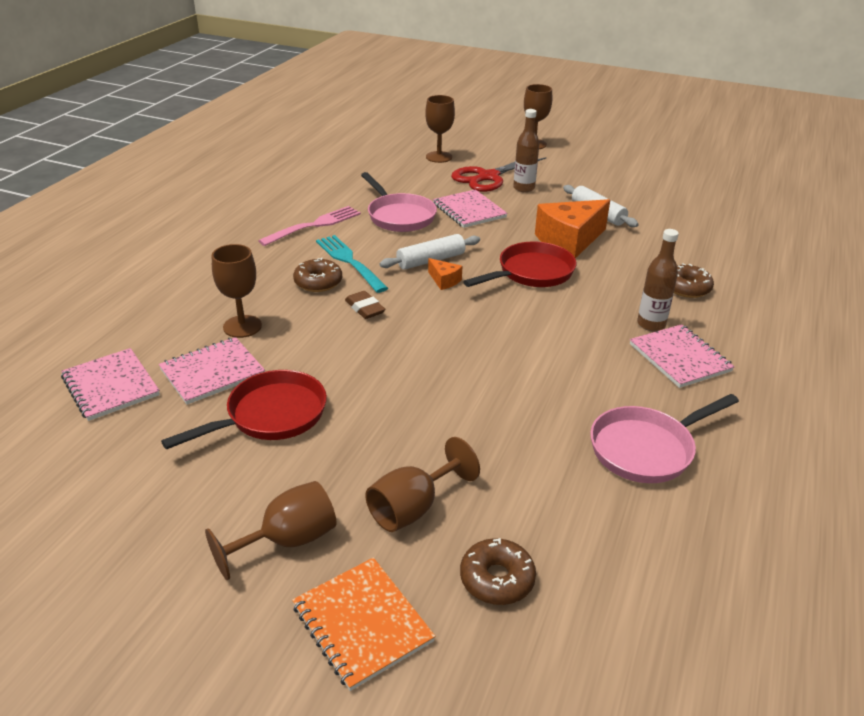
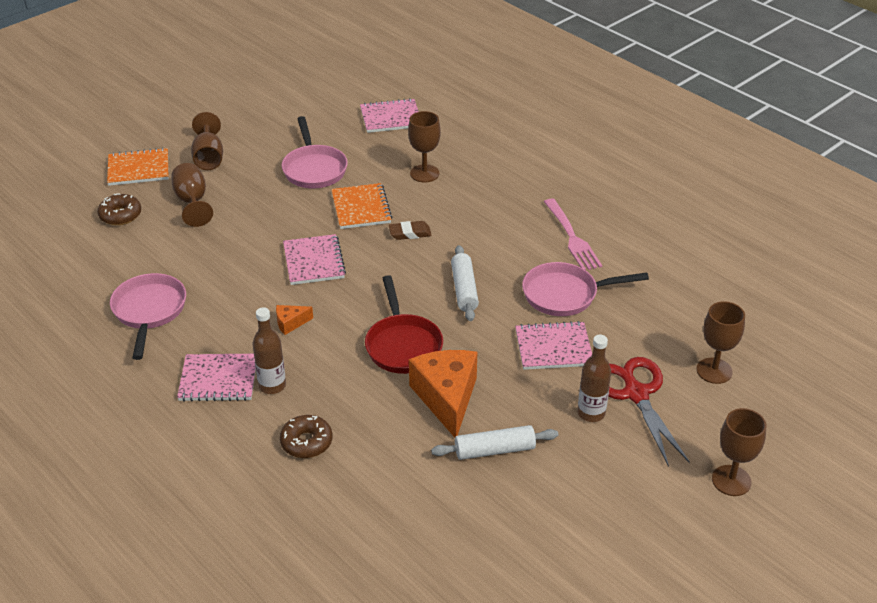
camera: 115 degrees right, 5 degrees up
(212, 372) = (377, 154): pink notebook -> pink notebook (314, 261)
(271, 415) = (314, 169): red pan -> pink pan
(318, 282) = (465, 219): brown donut -> none
(338, 352) = (361, 208): none -> orange notebook
(350, 262) = (489, 243): turquoise fork -> none
(444, 280) = (424, 287): orange cheese -> orange cheese (290, 323)

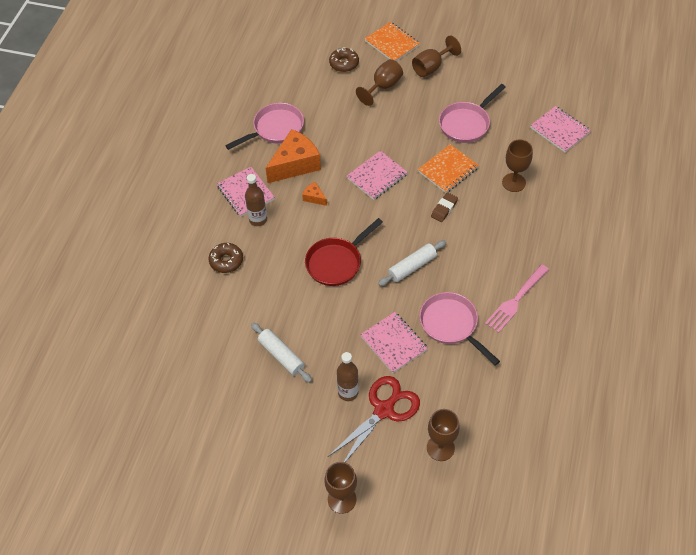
camera: 60 degrees right, 15 degrees up
(410, 233) = (444, 209): brown eraser -> brown eraser turned 75 degrees clockwise
(446, 398) = (307, 309): orange cheese -> orange cheese (295, 164)

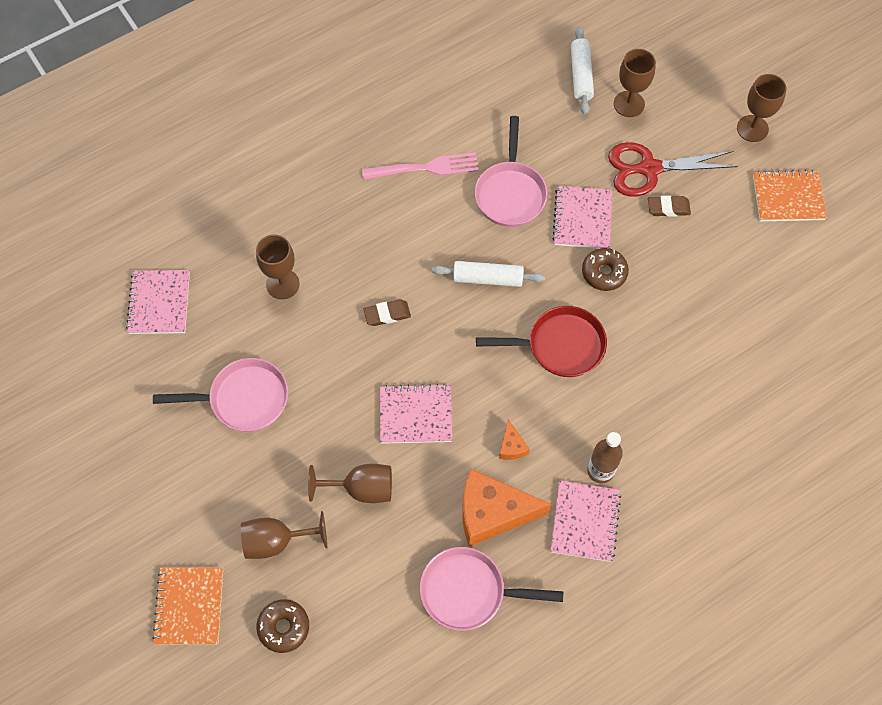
camera: 140 degrees left, 10 degrees up
(226, 261) = (678, 445): brown donut -> brown donut (604, 273)
(281, 356) = (703, 291): white rolling pin -> white rolling pin (581, 75)
(348, 392) = (668, 208): brown bottle -> brown eraser
(431, 67) = (187, 519): brown goblet -> brown goblet (361, 488)
(448, 170) = (331, 357): orange notebook -> orange notebook (788, 197)

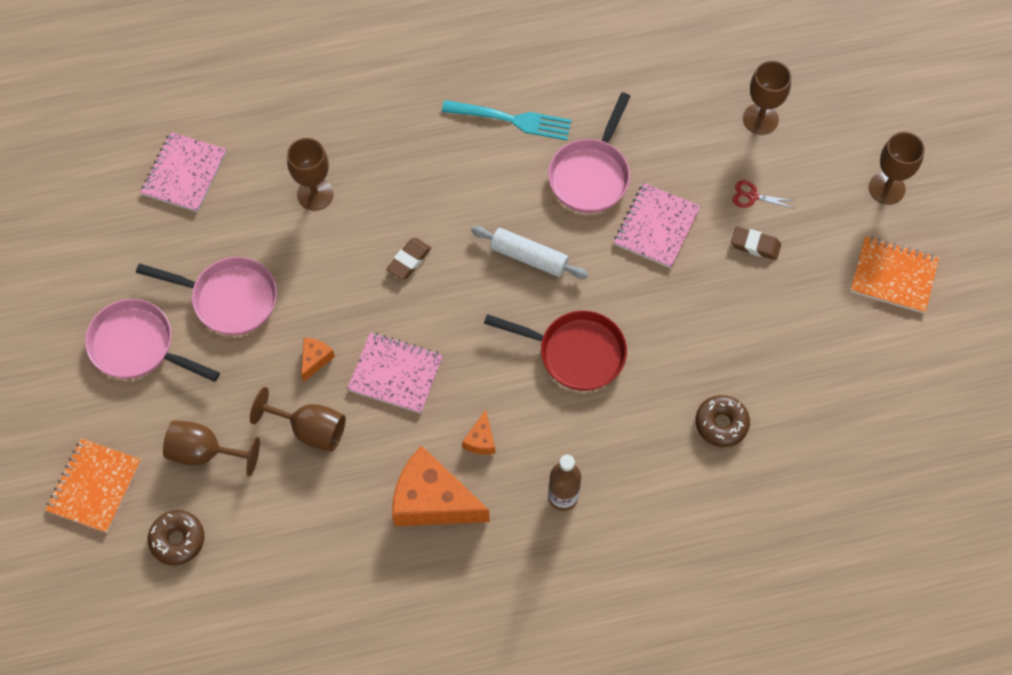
camera: 20 degrees right, 0 degrees up
(341, 426) = (315, 359): none -> orange cheese
(387, 314) = (409, 260): brown eraser -> brown eraser turned 60 degrees counterclockwise
(424, 168) = (511, 120): pink fork -> turquoise fork
(468, 591) = (375, 571): pink pan -> pink pan (137, 346)
(581, 75) = (721, 72): white rolling pin -> none
(585, 522) = (524, 543): pink notebook -> none
(604, 273) = (655, 292): brown donut -> brown donut (721, 424)
(649, 169) = (752, 196): red scissors -> red scissors, size x0.43

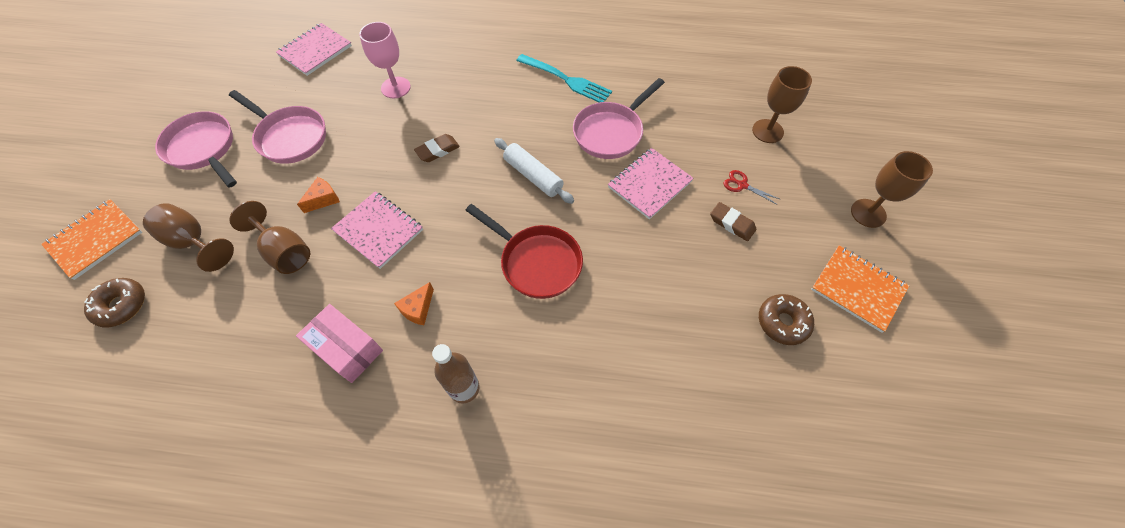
camera: 20 degrees right, 5 degrees down
(315, 194) = (395, 87): brown goblet -> pink goblet
(432, 501) = (347, 349): orange cheese -> pink box
(721, 424) = (645, 371): brown donut -> brown donut (782, 322)

